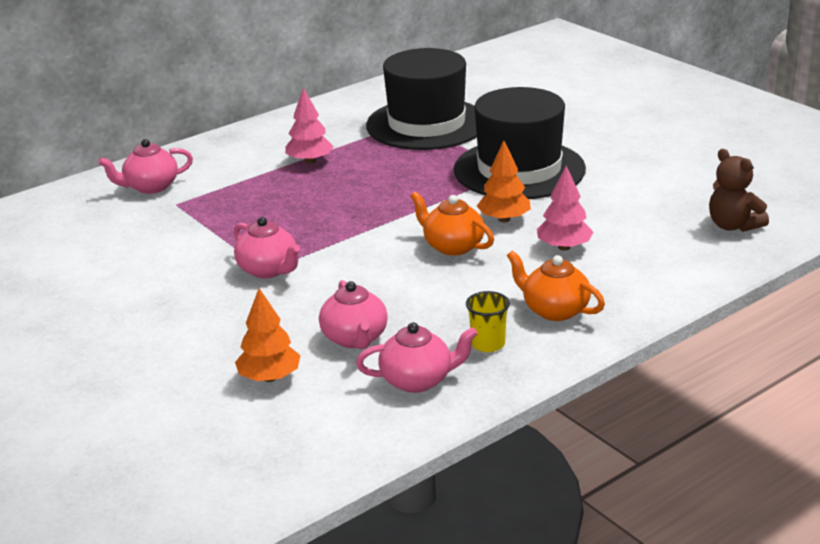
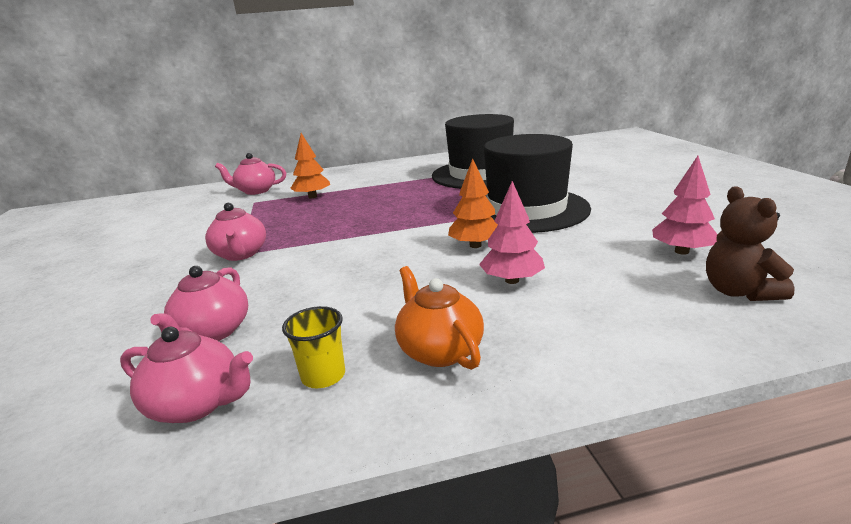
camera: 25 degrees right, 5 degrees down
(270, 377) = (89, 355): orange tree -> orange tree (312, 197)
(310, 161) = (372, 187): pink tree -> pink tree (682, 251)
(452, 246) = (405, 261): orange teapot -> none

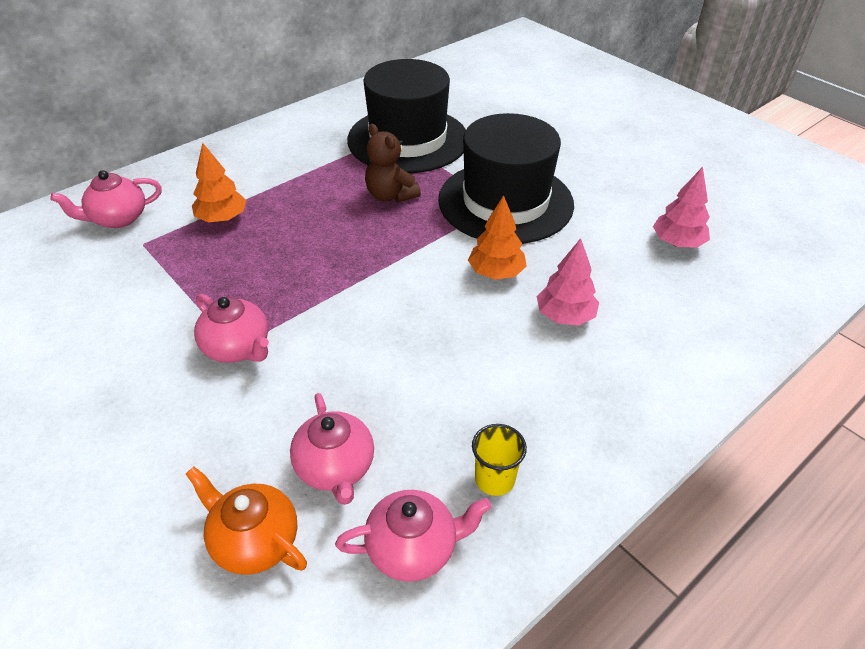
camera: 30 degrees left, 20 degrees up
(439, 350) = (566, 419): orange teapot -> orange teapot (254, 541)
(738, 292) = (739, 286): brown teddy bear -> brown teddy bear (390, 195)

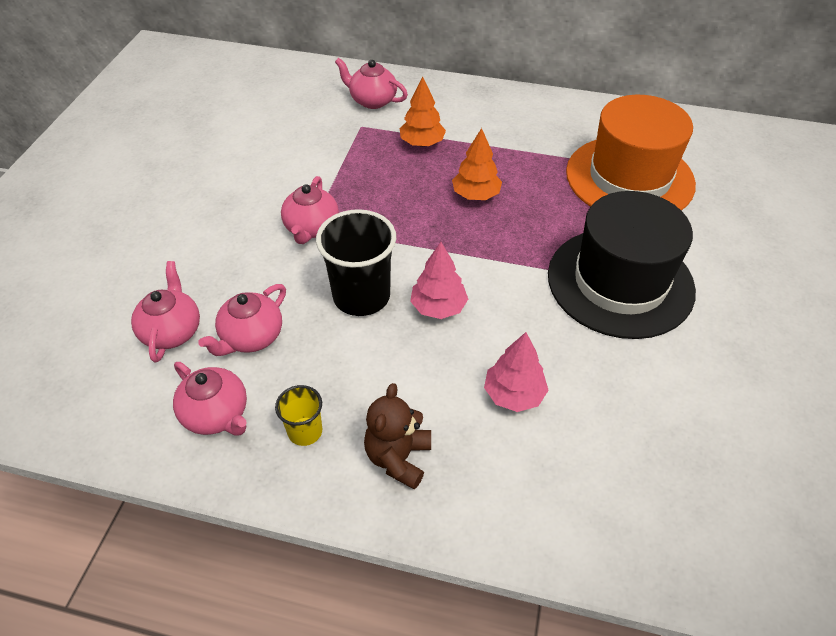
camera: 55 degrees right, 5 degrees up
(254, 541) = (172, 331): orange teapot -> pink teapot
(368, 355) = (361, 296): none -> black cup
(390, 195) = (545, 209): brown teddy bear -> brown teddy bear (398, 458)
(408, 139) = (629, 178): black hat -> orange hat
(496, 273) = (521, 322): orange tree -> orange tree (475, 195)
(677, 243) = (706, 438): pink tree -> pink tree (438, 307)

